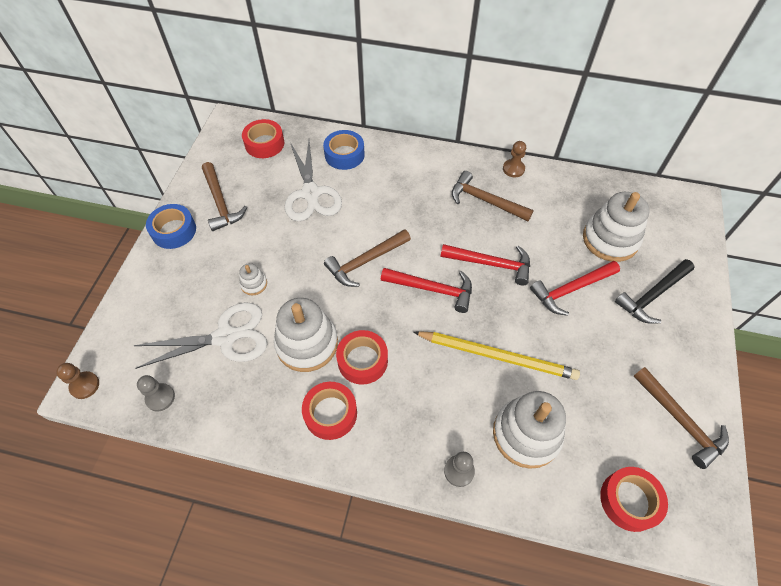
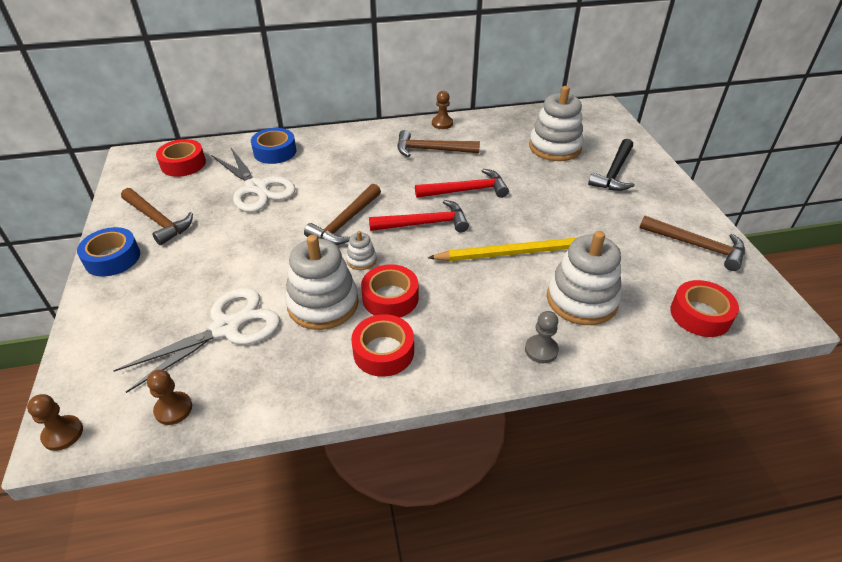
camera: 25 degrees left, 15 degrees down
(160, 397) = (173, 409): grey pawn -> brown pawn
(254, 284) = (234, 274): white stacking toy -> white stacking toy (361, 260)
(570, 289) = (546, 188): red hammer -> none

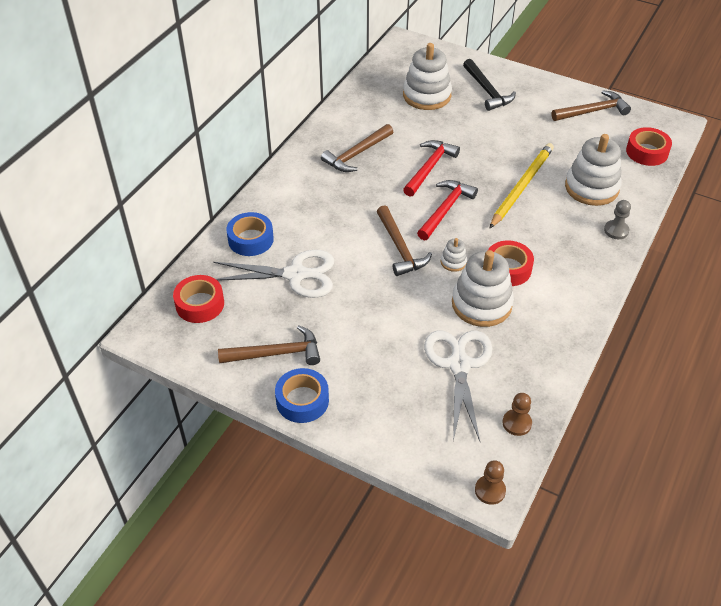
camera: 50 degrees left, 5 degrees up
(383, 351) = (555, 298): red tape -> none
(442, 123) = (325, 127): brown pawn -> none

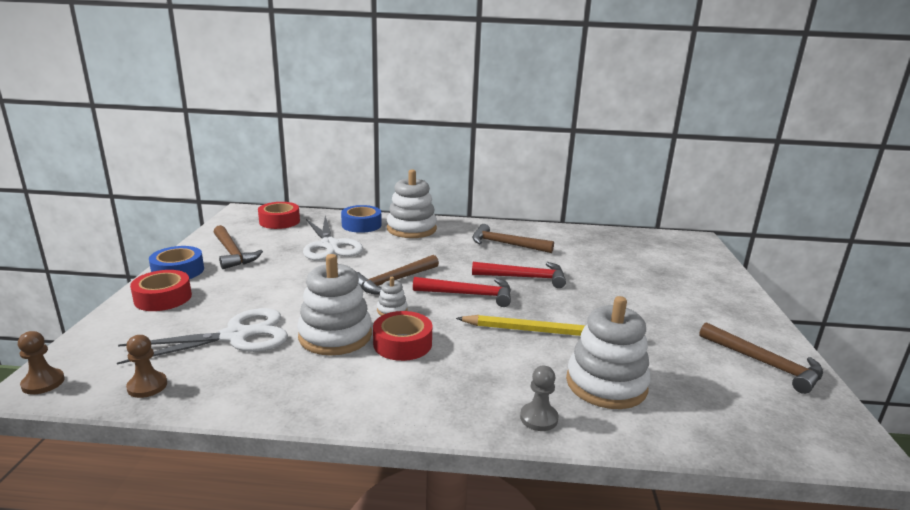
camera: 65 degrees right, 25 degrees down
(427, 95) = (633, 260): white stacking toy -> white stacking toy (411, 229)
(487, 91) = (689, 288): black hammer -> none
(647, 152) = (746, 426): red tape -> red tape (163, 298)

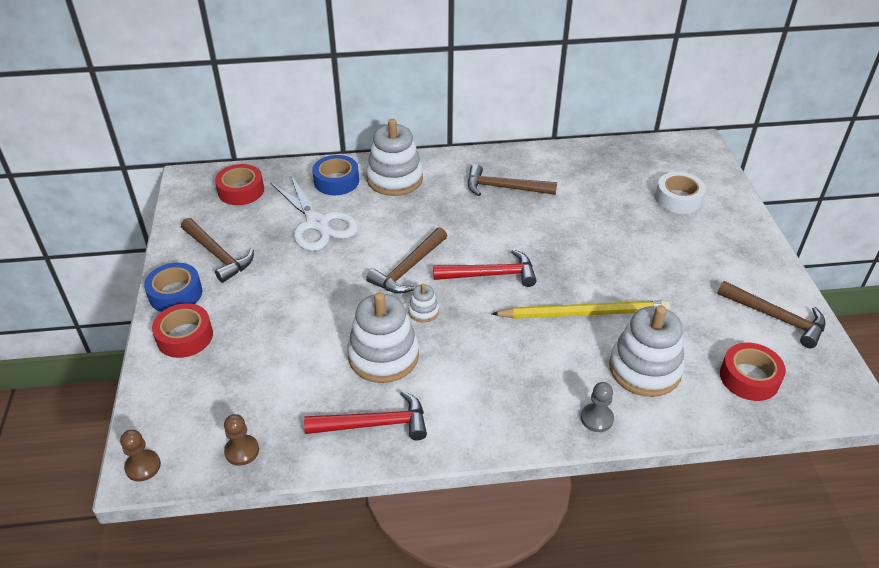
camera: 10 degrees left, 20 degrees up
(236, 336) = (288, 375): white scissors -> none
(402, 344) = (450, 354): red tape -> red tape (749, 378)
(524, 278) = (538, 239): red hammer -> red hammer (374, 424)
(670, 268) = (678, 199): none -> white tape

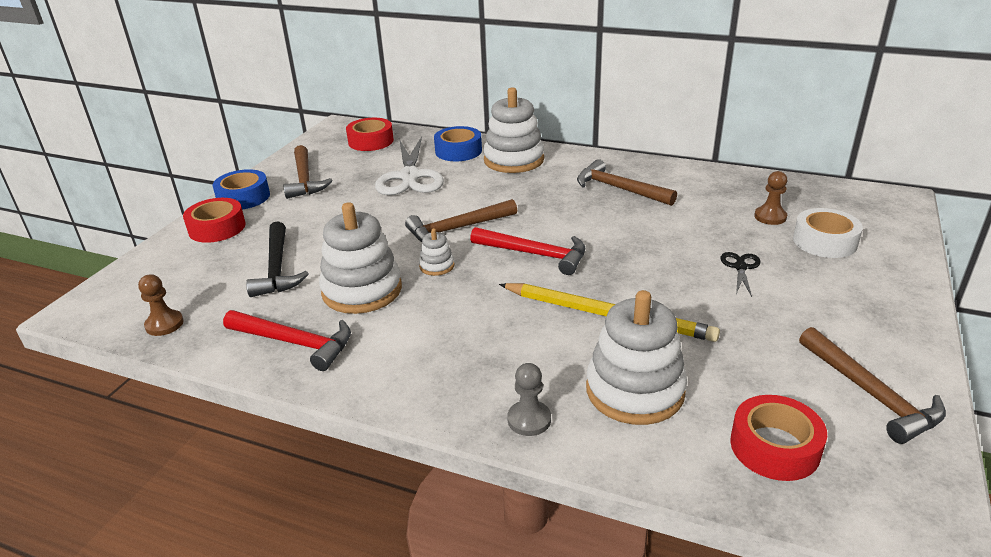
camera: 30 degrees right, 10 degrees down
(143, 466) = (82, 309): brown pawn -> brown pawn (770, 217)
(288, 360) = (277, 269): none -> black hammer
(640, 240) = (740, 267): none -> black scissors

